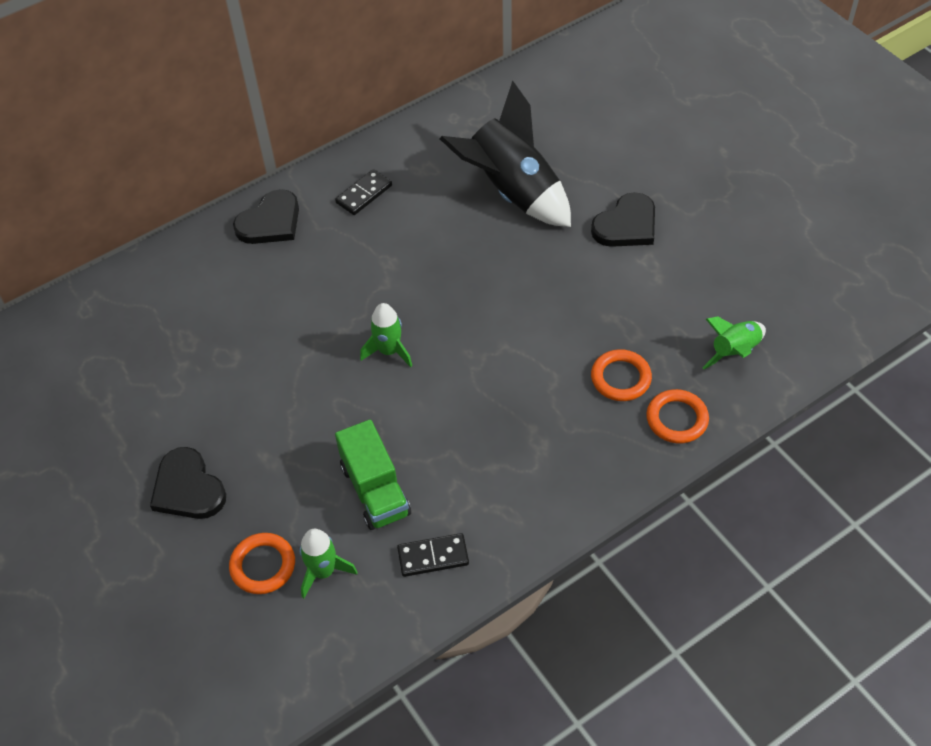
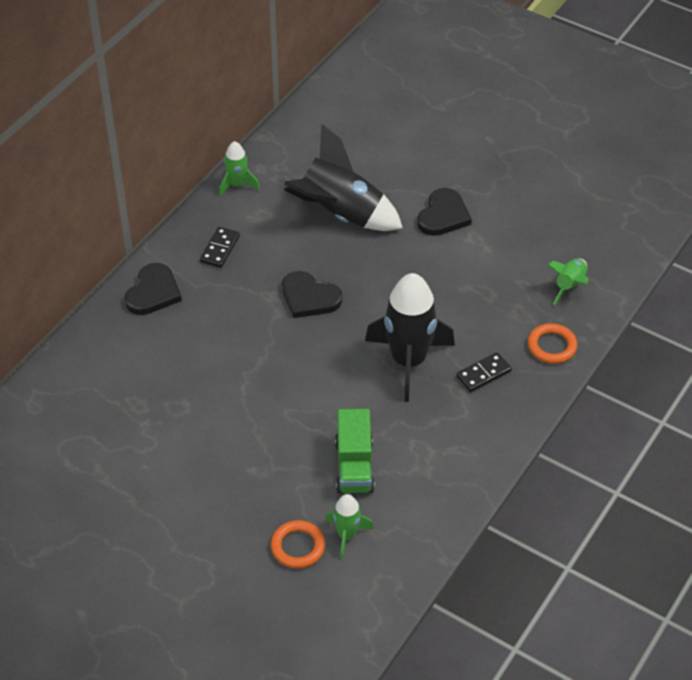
camera: 25 degrees left, 5 degrees down
(188, 488) = (205, 512): black heart -> black heart (309, 297)
(375, 490) = (354, 466): green truck -> green truck turned 45 degrees clockwise
(389, 351) = (308, 363): green rocket -> green rocket (237, 184)
(433, 556) = (423, 498): black domino -> black domino (483, 374)
(500, 384) = (408, 361): none -> black rocket
(620, 378) = (496, 329): orange ring -> none

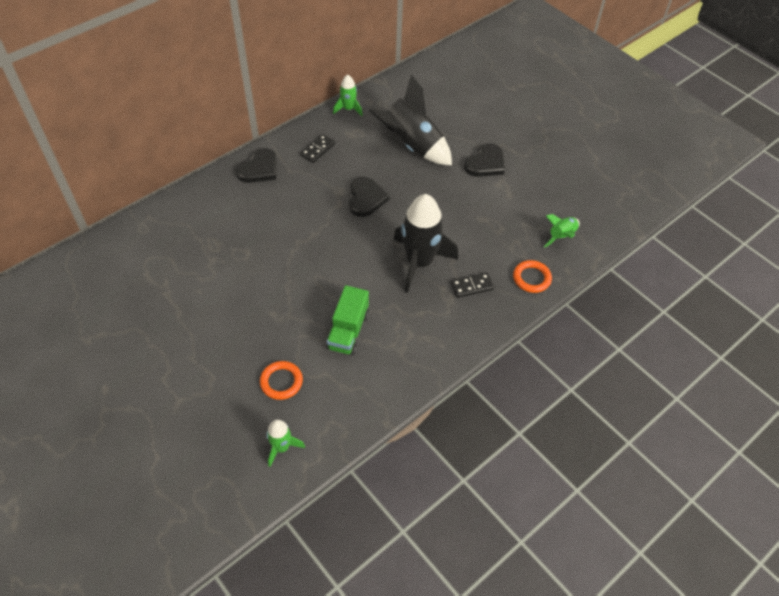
camera: 15 degrees right, 5 degrees up
(309, 297) = (366, 198): black heart -> black heart turned 135 degrees counterclockwise
(347, 535) = (321, 383): green rocket -> green rocket (282, 447)

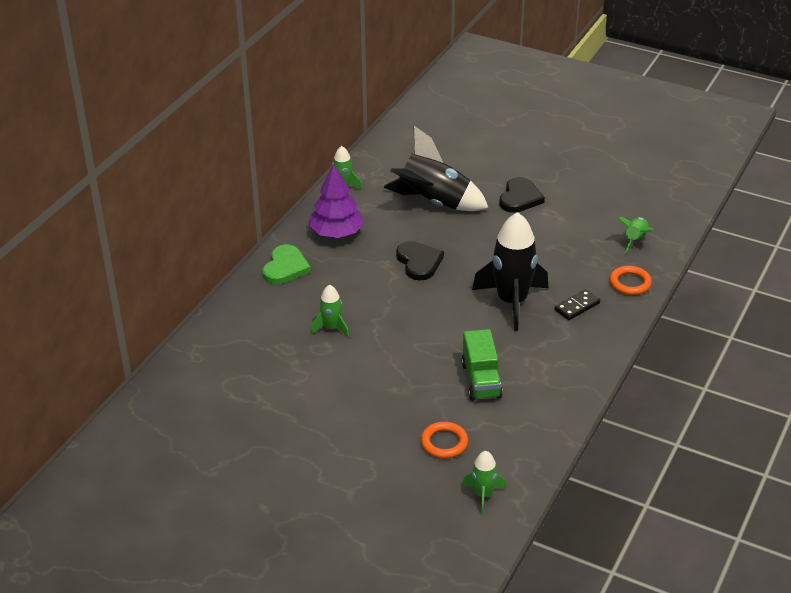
camera: 20 degrees left, 15 degrees down
(259, 169) = (285, 267): black heart -> green heart
(260, 237) = (331, 328): none -> green rocket
(317, 150) = (336, 233): black domino -> purple tree

